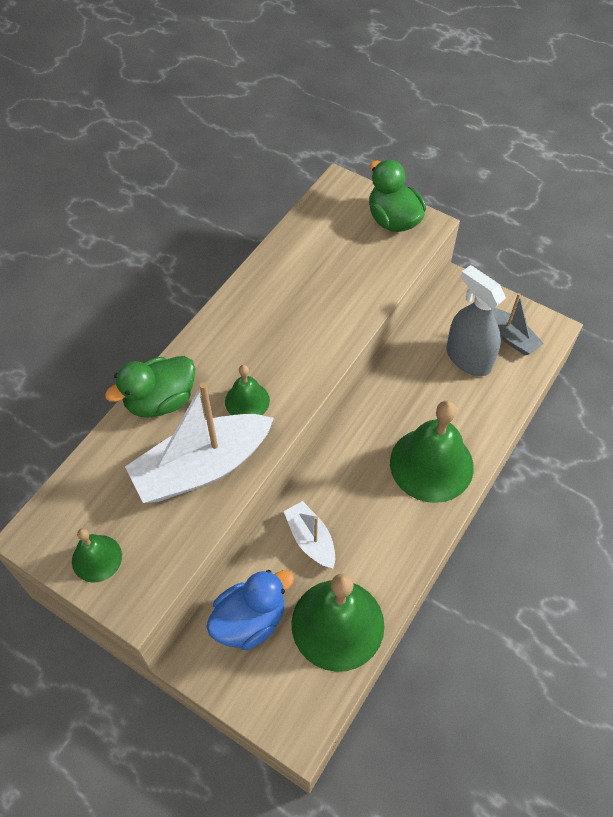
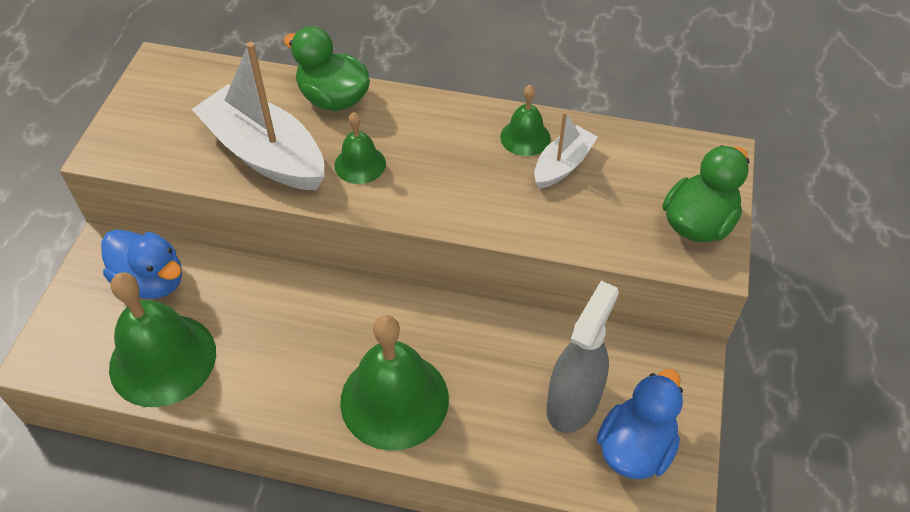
camera: 70 degrees right, 5 degrees down
(97, 558) = (145, 112): green bell -> green bell (525, 137)
(310, 539) = (257, 306): white boat -> white boat (562, 165)
(511, 337) = (635, 447): grey boat -> blue duck

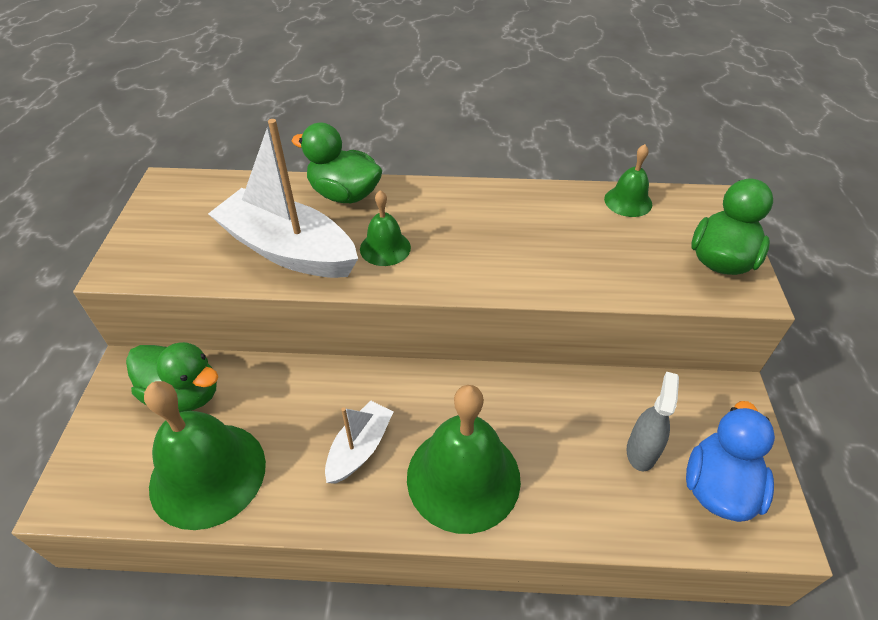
camera: 10 degrees left, 5 degrees down
(151, 281) = (184, 394): blue duck -> green duck
(525, 137) = (534, 206): green bell -> green bell (628, 201)
(562, 165) = (577, 226): white boat -> white boat (360, 448)
(573, 402) = (641, 451): grey spray bottle -> grey spray bottle, size x0.63

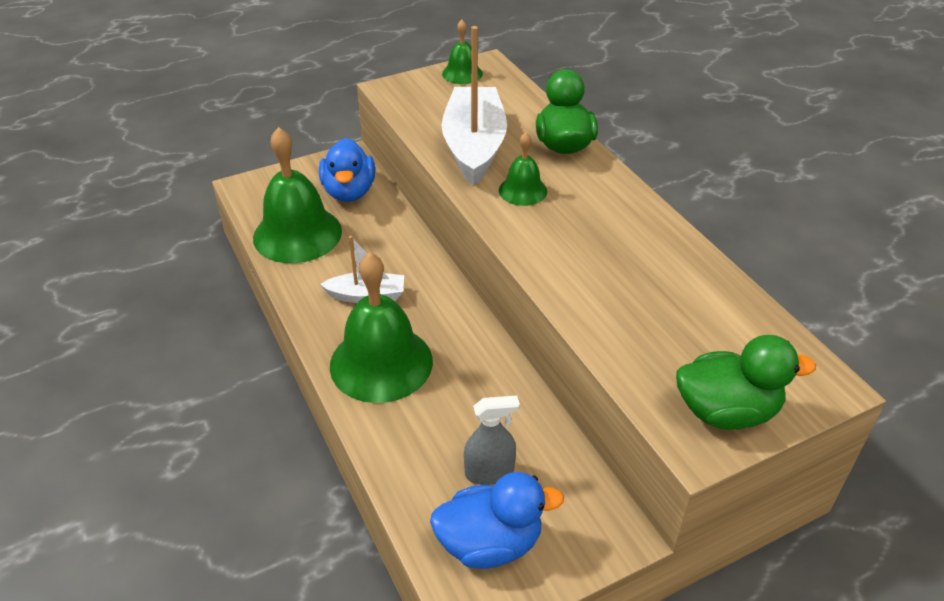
camera: 60 degrees right, 5 degrees down
(184, 394) = (349, 192): green duck -> blue duck
(628, 201) = (748, 316): green bell -> green bell (462, 73)

